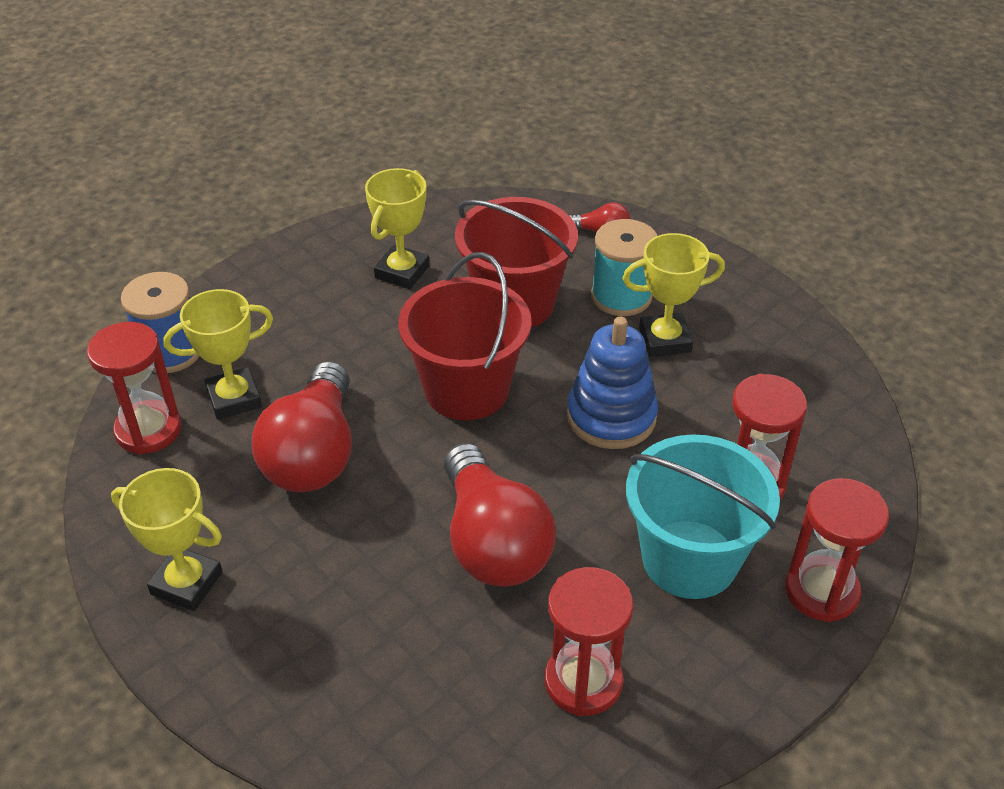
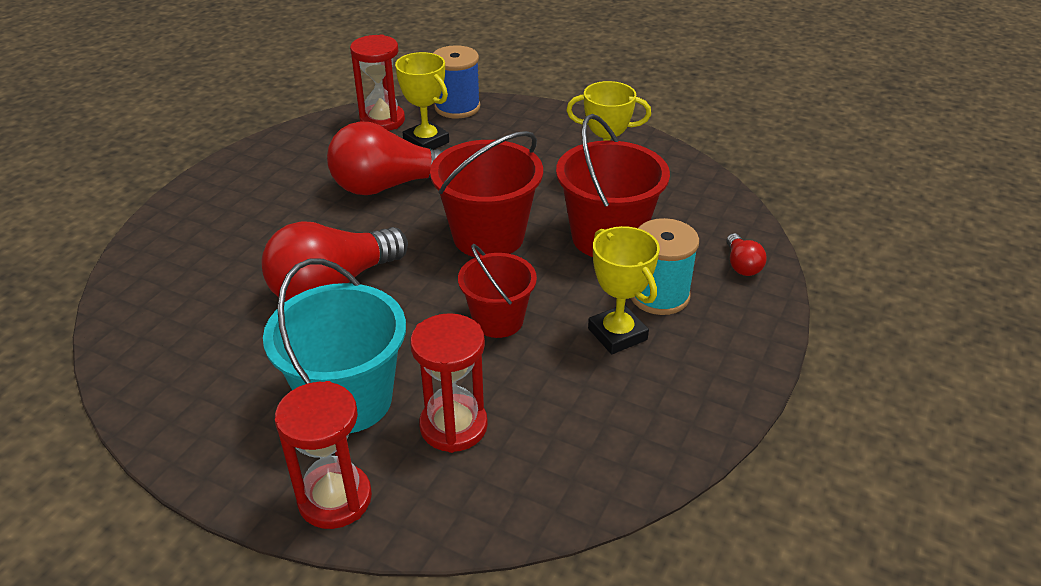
camera: 70 degrees right, 5 degrees down
(187, 583) = (259, 170): yellow trophy -> none
(583, 682) = (207, 362): red hourglass -> none
(611, 416) = (498, 320): blue stacking toy -> red bucket

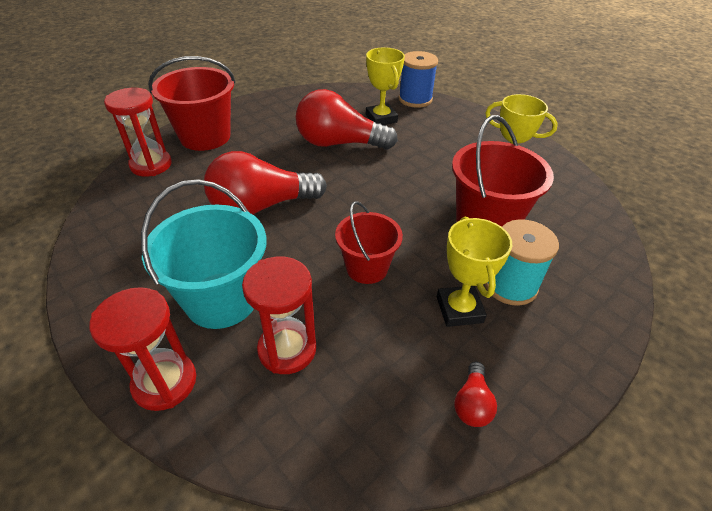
camera: 20 degrees right, 5 degrees up
(382, 120) = (358, 98): red hourglass -> red hourglass (151, 165)
(488, 236) = (392, 198): red bucket -> red bucket (205, 137)
(742, 265) = (596, 278): red light bulb -> red light bulb (472, 403)

